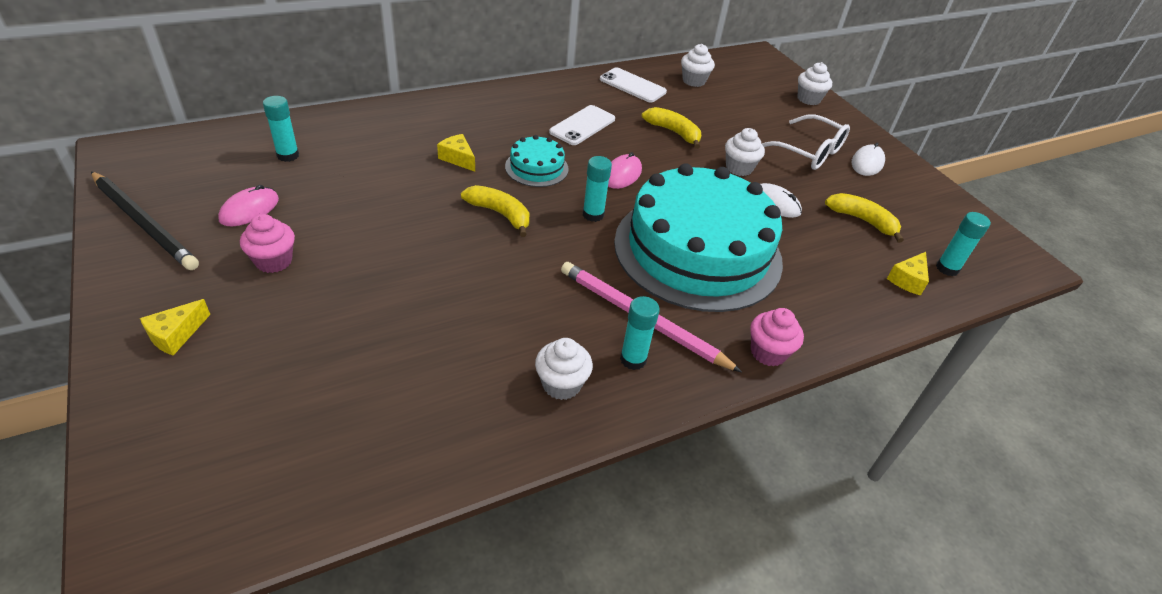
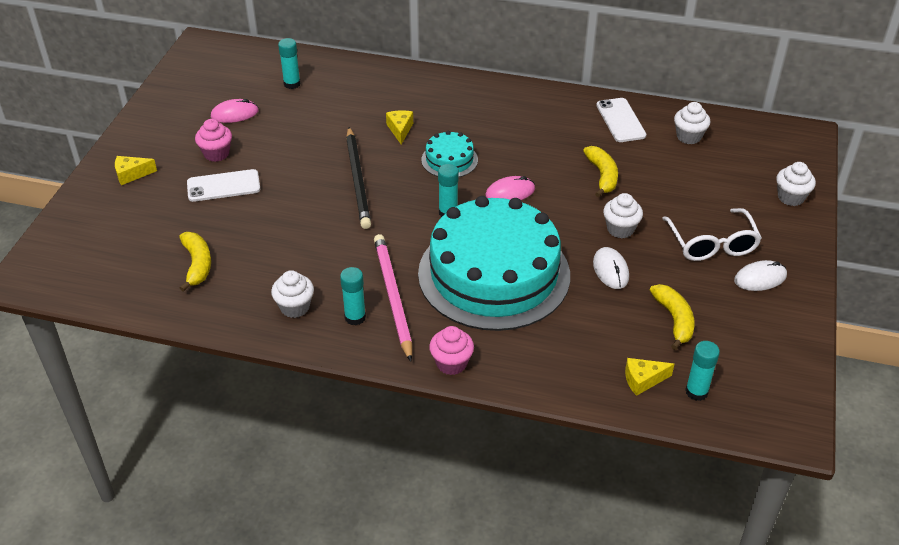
camera: 45 degrees right, 0 degrees up
(144, 222) = (173, 99): black pencil -> black pencil (358, 180)
(500, 214) = (382, 183): yellow banana -> yellow banana (197, 264)
(582, 125) = (528, 140): white phone -> white phone (223, 186)

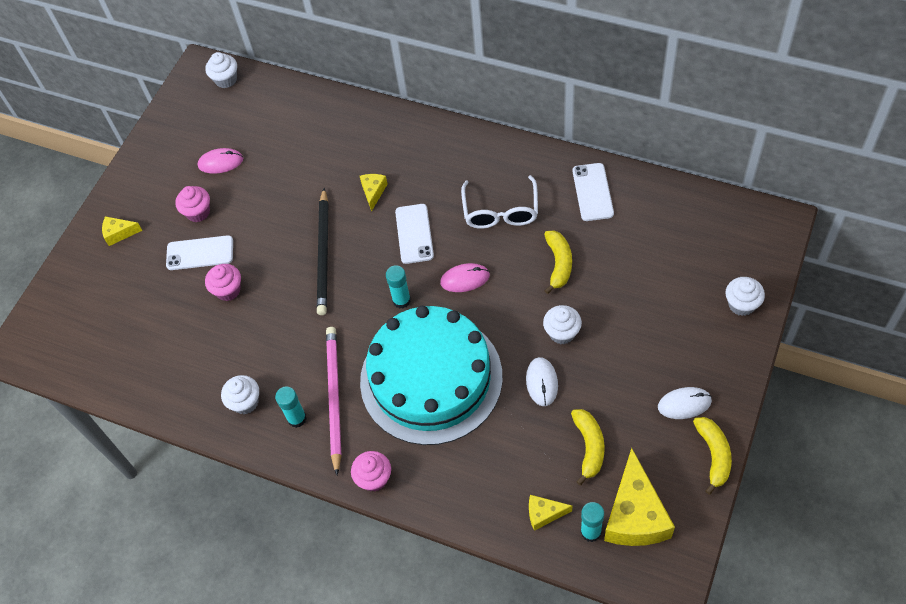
camera: 15 degrees right, 15 degrees up
(197, 264) = (166, 346): yellow banana -> yellow banana (713, 455)
(259, 214) = (228, 290): none -> pink cupcake
(292, 84) = (279, 126): turquoise glue stick -> none
(449, 160) = (414, 234): turquoise cake -> white phone
(689, 136) = (657, 218): white cupcake -> white cupcake (226, 80)
(711, 244) = (647, 357): white glasses -> white glasses (500, 211)
(738, 373) = (635, 515): none -> yellow cheese

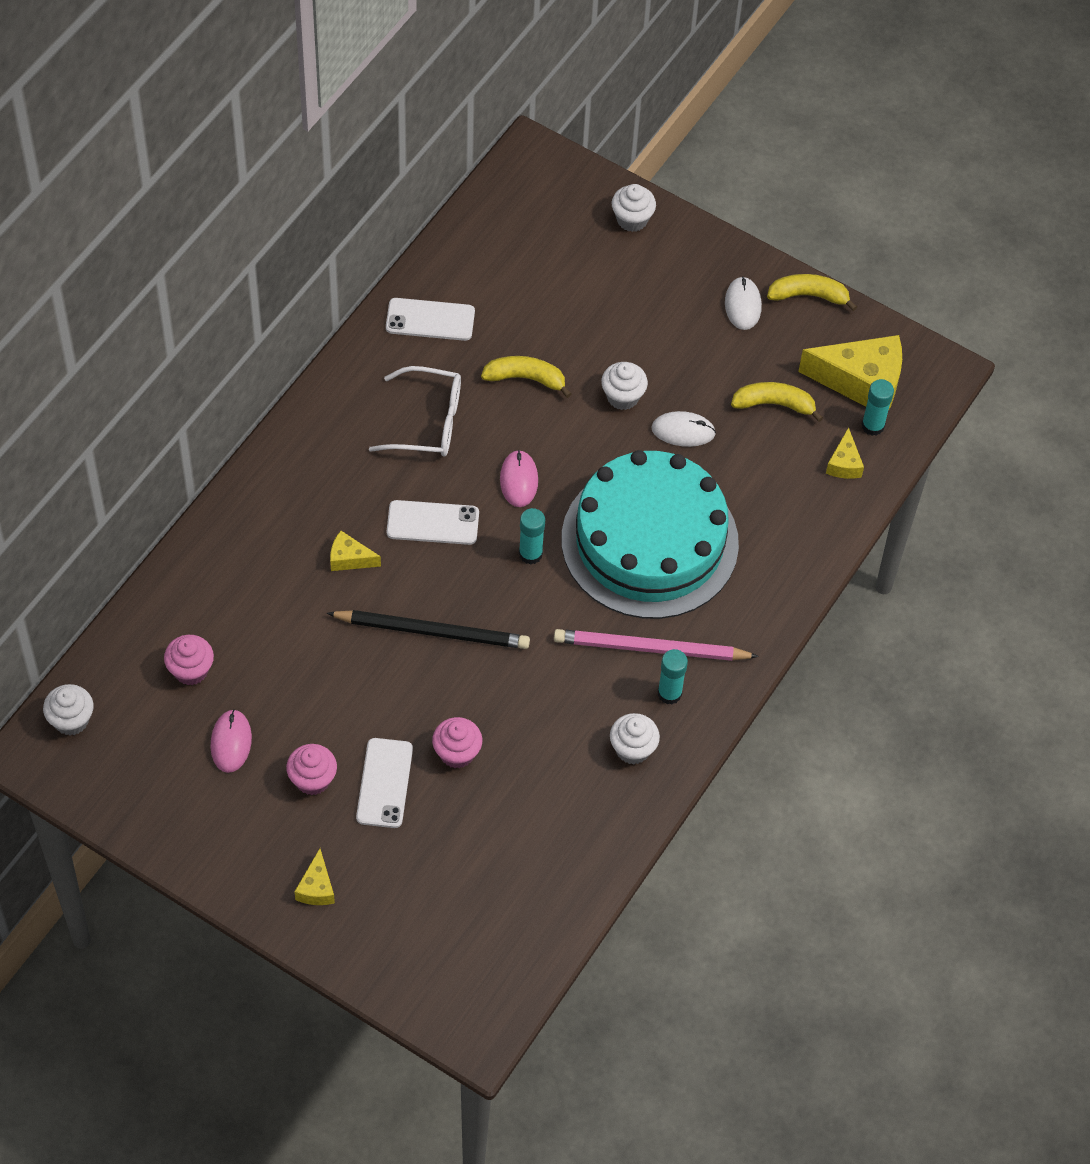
camera: 90 degrees left, 0 degrees up
(374, 478) = (767, 622): pink cupcake -> pink cupcake (191, 670)

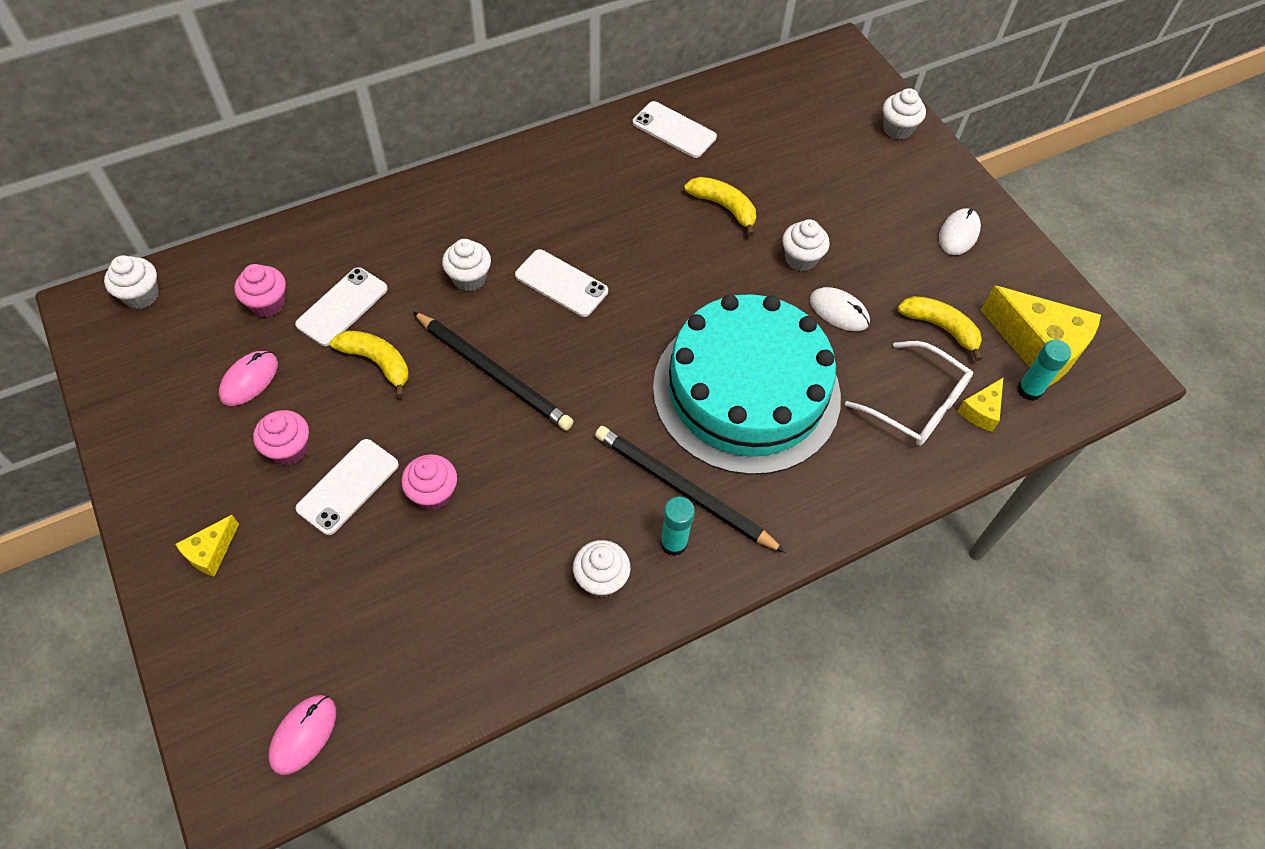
camera: 30 degrees right, 0 degrees up
(258, 640) = (342, 307): none -> white phone
(349, 559) = (469, 278): yellow cheese -> white cupcake
(427, 422) = (616, 203): white glasses -> white glasses (916, 404)
(519, 480) = (661, 284): pink mouse -> pink mouse (303, 734)
(530, 554) = (628, 349): turquoise glue stick -> none
(651, 649) = (684, 490): pink pencil -> black pencil
(808, 296) = (1026, 252): yellow banana -> yellow banana (377, 362)

